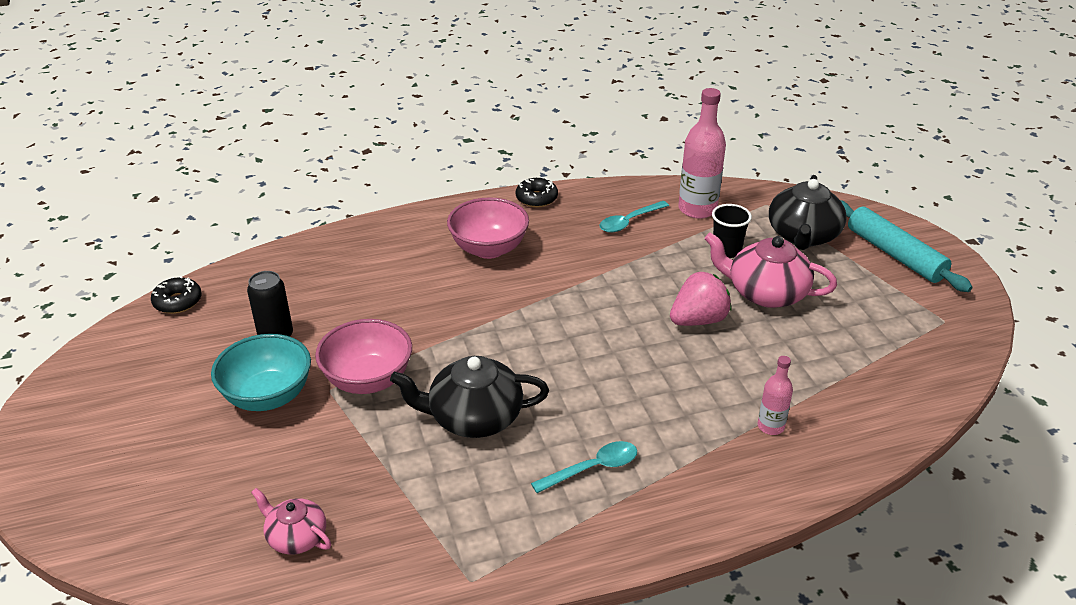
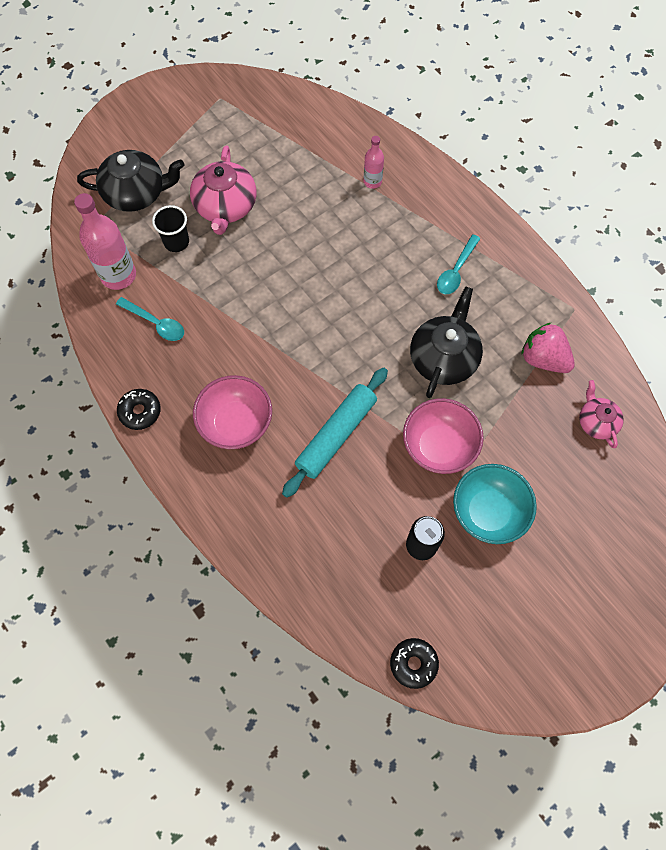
camera: 110 degrees left, 30 degrees up
(296, 537) = (596, 422): pink teapot -> pink teapot turned 150 degrees clockwise
(473, 417) = (444, 357): black teapot -> black teapot turned 135 degrees counterclockwise
(592, 468) = (456, 271): turquoise spoon -> turquoise spoon turned 105 degrees counterclockwise
(698, 320) = (276, 243): pink strawberry -> pink strawberry (543, 359)
(894, 254) = (144, 131): turquoise rolling pin -> turquoise rolling pin (336, 435)

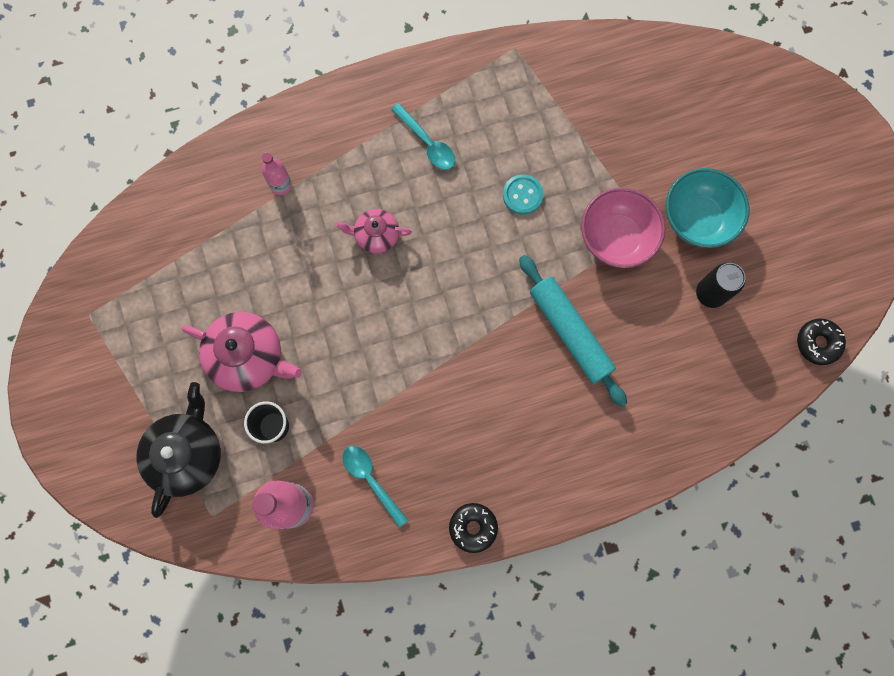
camera: 70 degrees left, 10 degrees up
(156, 323) = (371, 480): turquoise spoon -> turquoise spoon turned 90 degrees counterclockwise
(236, 423) = (522, 429): pink bowl -> none
(444, 357) = (522, 195): black teapot -> turquoise button
(543, 359) = (558, 101): pink strawberry -> none
(596, 422) = (641, 82): pink teapot -> pink teapot (376, 235)

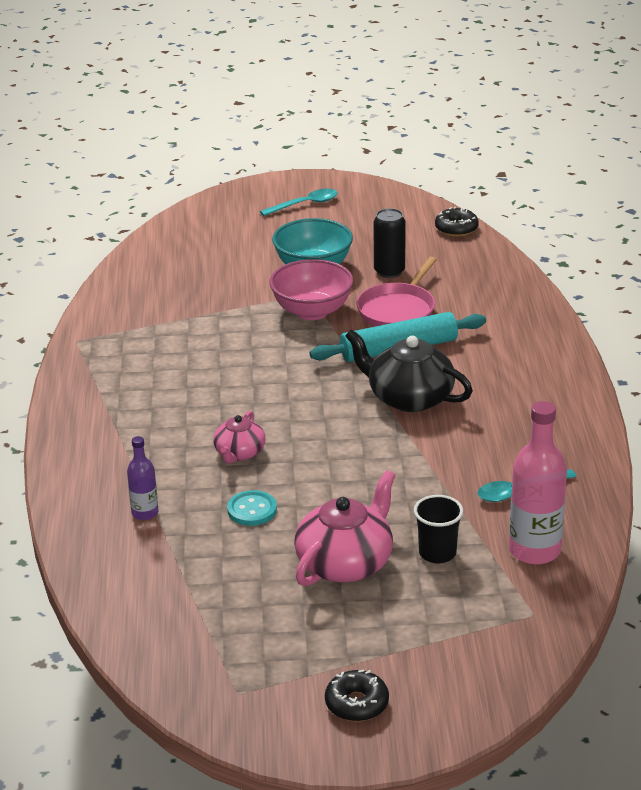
camera: 75 degrees left, 45 degrees down
(186, 453) = (450, 626): black teapot -> black teapot (409, 398)
(281, 185) = (145, 513): pink bottle -> purple bottle
(427, 143) = (151, 406): turquoise spoon -> turquoise spoon (305, 204)
(473, 527) = (586, 432): black donut -> black donut (357, 703)
(522, 195) = (240, 357): turquoise button -> turquoise button (252, 510)
(639, 317) = (398, 310): none -> pink pan

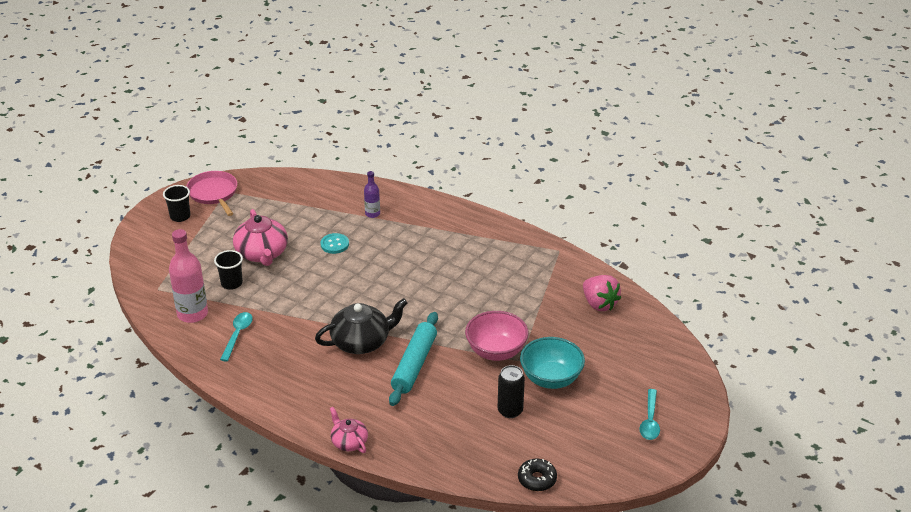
camera: 125 degrees right, 5 degrees up
(154, 283) = (599, 304): none -> pink strawberry
(239, 453) = (384, 260): pink teapot -> pink teapot (349, 442)
(357, 703) = (180, 216): black donut -> black cup
(398, 310) = (458, 388): pink pan -> pink pan (213, 193)

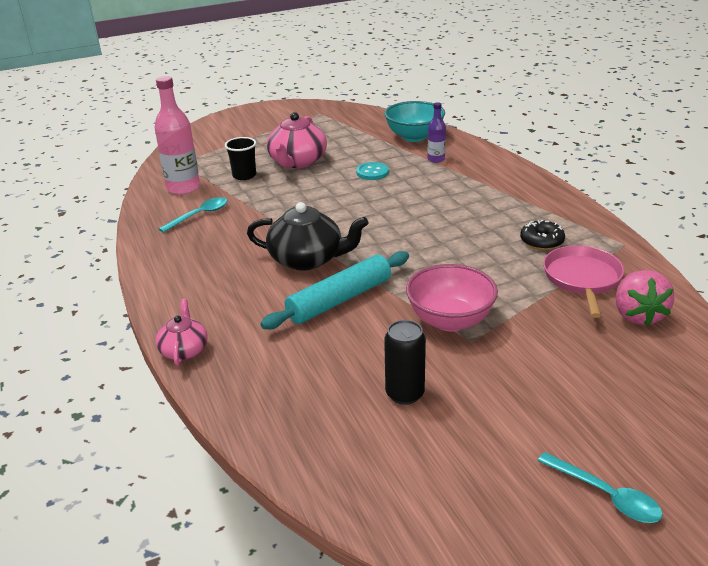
camera: 35 degrees right, 5 degrees down
(180, 216) = (261, 120): black cup -> none
(213, 193) = (308, 112): pink pan -> pink pan (582, 279)
(537, 479) = (358, 500): black donut -> black donut (541, 241)
(551, 378) = (495, 377): turquoise bowl -> turquoise bowl (414, 137)
(650, 421) = (606, 495): turquoise spoon -> turquoise spoon turned 90 degrees counterclockwise

